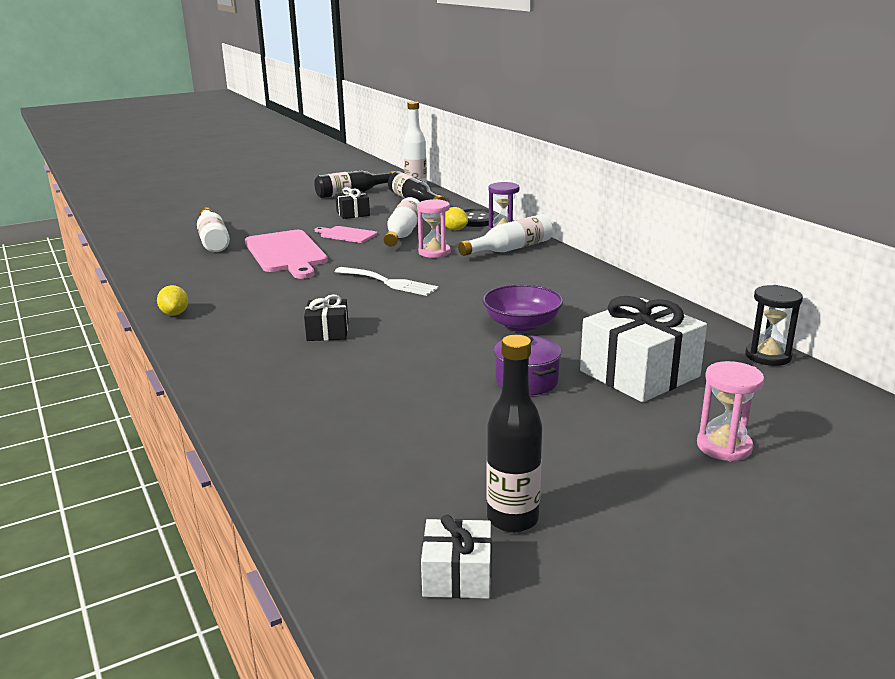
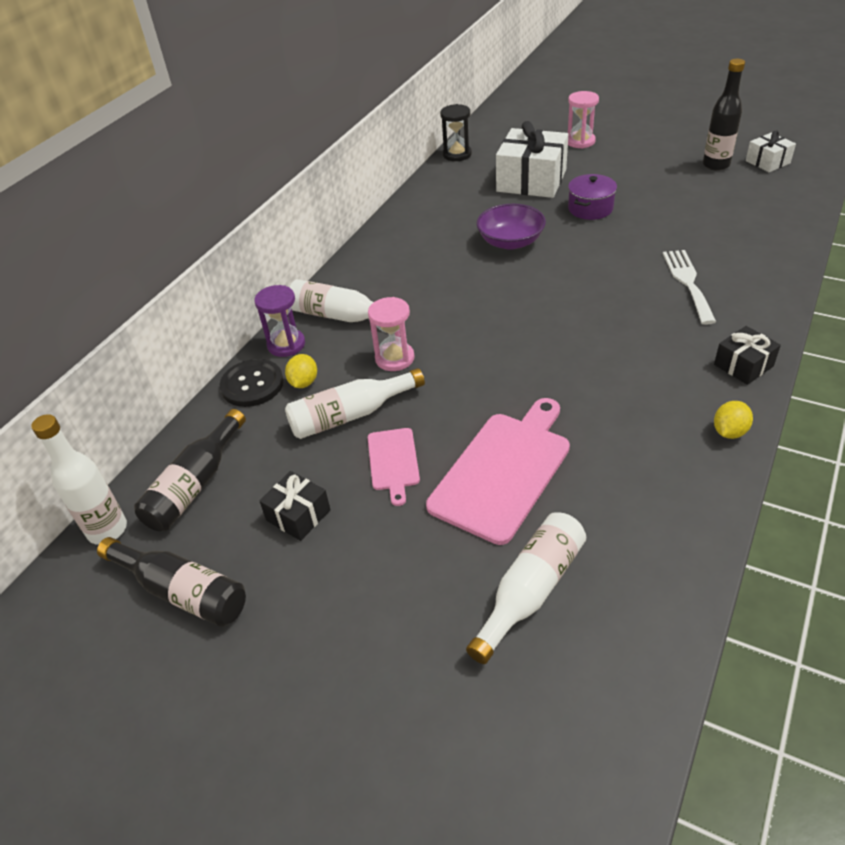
camera: 120 degrees left, 20 degrees up
(327, 332) = (635, 317): black gift -> black gift (743, 365)
(389, 282) = (503, 343): white fork -> white fork (688, 282)

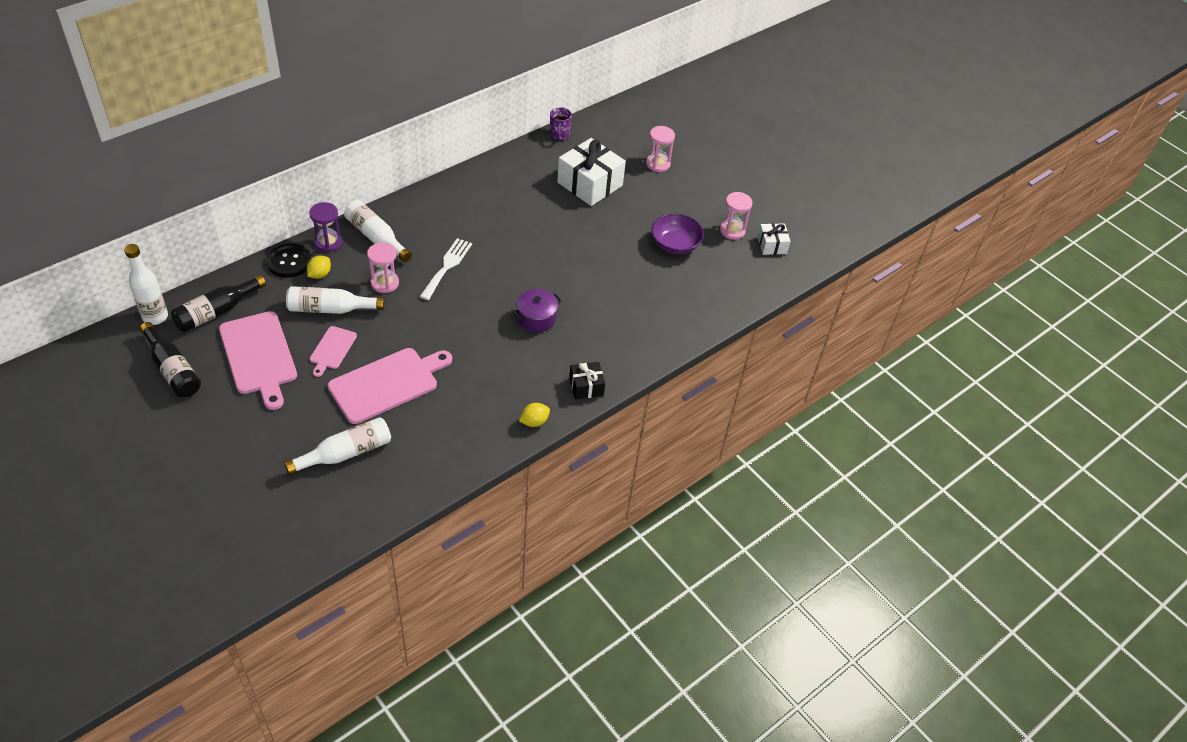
camera: 15 degrees right, 5 degrees up
(298, 515) = (259, 356): black gift -> pink cutting board
(457, 154) = (559, 135): black hourglass -> purple mug
(510, 242) = (529, 229): purple bowl -> purple bowl (675, 244)
(590, 208) = (607, 227): purple pot -> purple pot (536, 318)
(688, 282) = (613, 315): white fork -> white fork (447, 266)
(716, 165) = (732, 231): black bottle -> pink hourglass

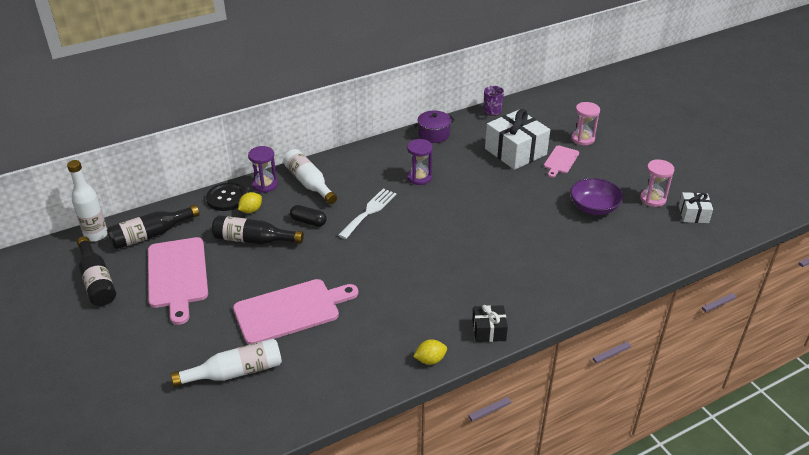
camera: 15 degrees right, 10 degrees down
(330, 309) = (253, 240): white bottle -> black bottle
(332, 349) = (246, 275): pink cutting board -> pink cutting board (560, 161)
(385, 283) = (308, 221): pink hourglass -> black capsule
(493, 222) = (419, 177): none -> purple hourglass
(536, 318) = (447, 263): purple pot -> purple pot (434, 134)

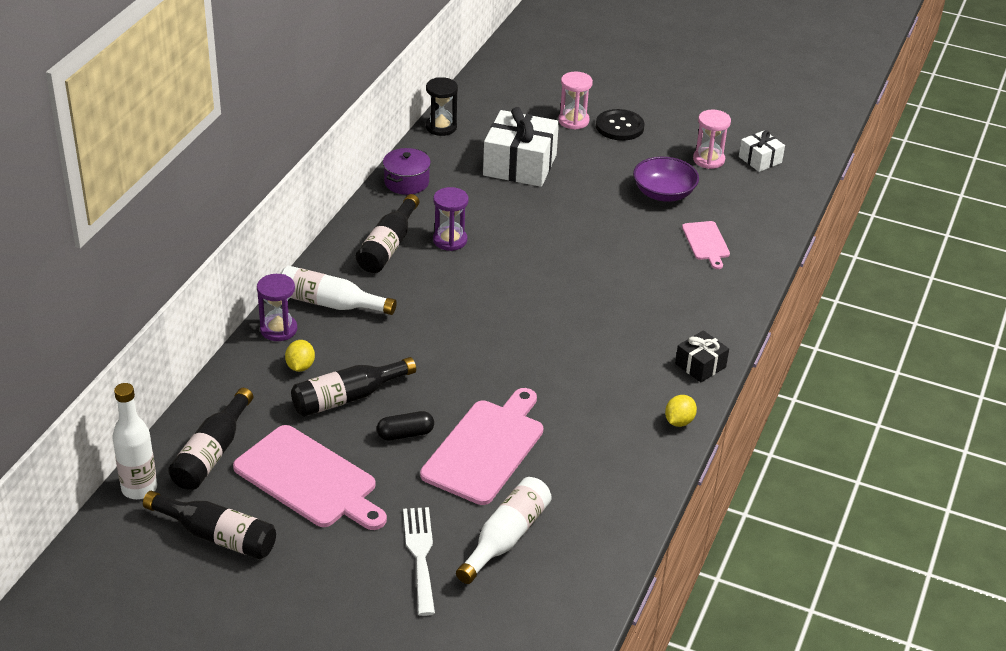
camera: 40 degrees left, 0 degrees up
(226, 198) = (250, 367): black button -> black button (619, 126)
(308, 221) = (385, 347): black capsule -> black capsule (405, 434)
(369, 211) = (440, 304): white fork -> white fork (420, 555)
(379, 166) = (388, 246): none -> black bottle
(492, 111) = (441, 127): purple mug -> black hourglass
(560, 161) = (577, 156): pink cutting board -> pink cutting board (706, 243)

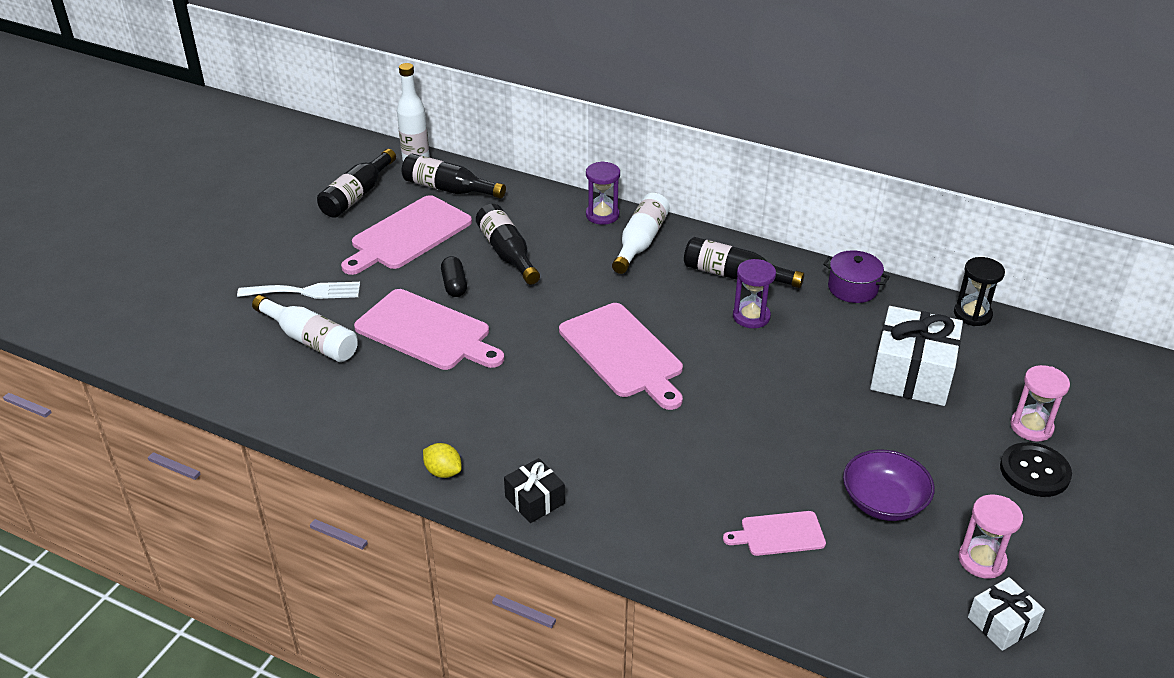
camera: 95 degrees right, 0 degrees up
(300, 366) = (551, 227): yellow lemon -> none
(508, 316) = (623, 353): none -> pink cutting board

